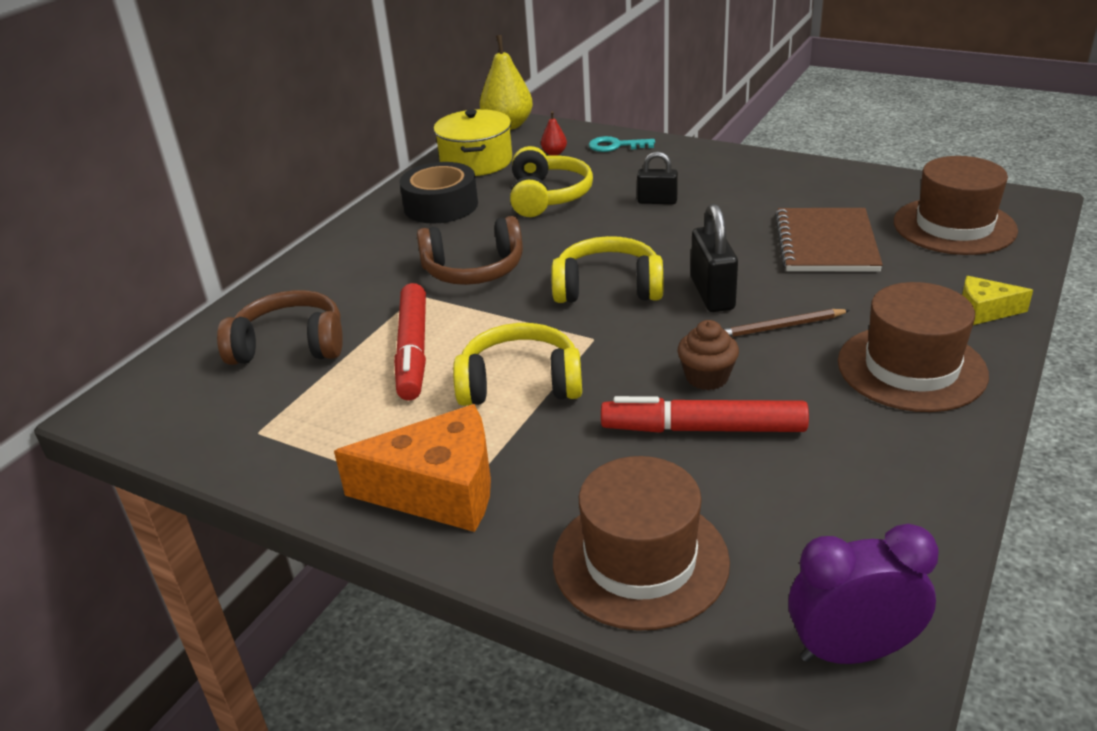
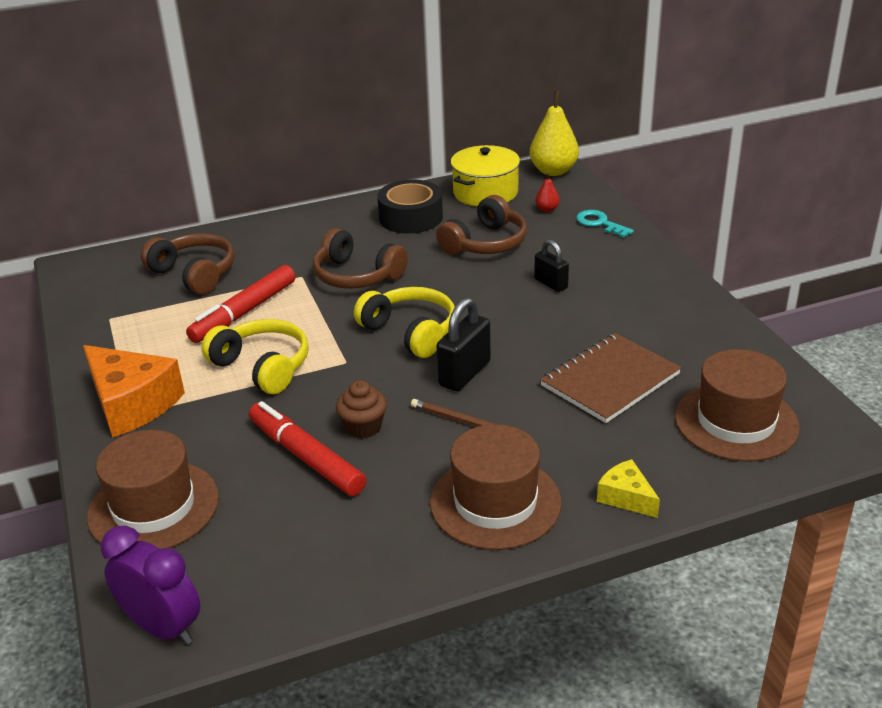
camera: 40 degrees right, 0 degrees up
(547, 196) = (485, 243): yellow headphones -> brown headphones

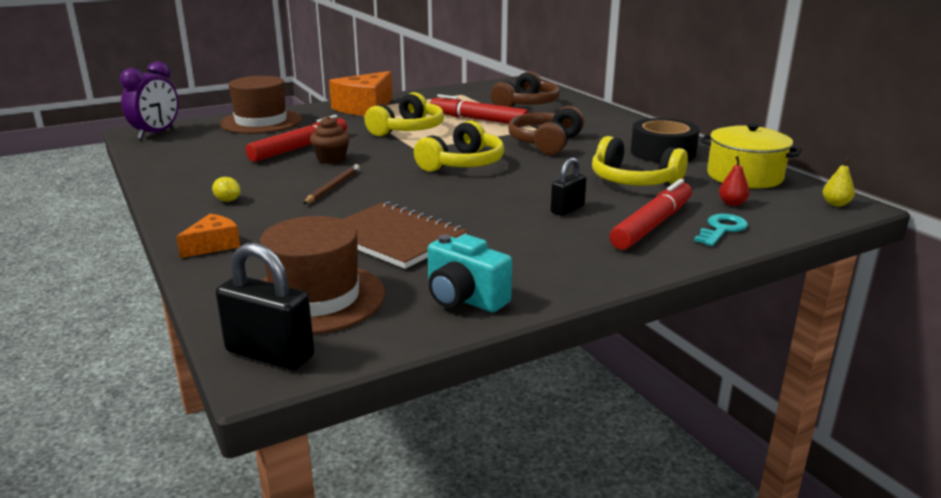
camera: 80 degrees right, 10 degrees down
(464, 373) = (402, 183): black padlock -> black padlock (270, 354)
(485, 243) = (633, 181): brown headphones -> yellow headphones
(495, 502) = (228, 200): brown hat -> yellow lemon
(553, 171) = (835, 204): yellow pear -> yellow pear, size x0.47
(590, 250) = (651, 225): none -> red marker
(626, 497) = (213, 245): yellow cheese -> orange cheese
(728, 347) = (464, 299): none -> turquoise camera

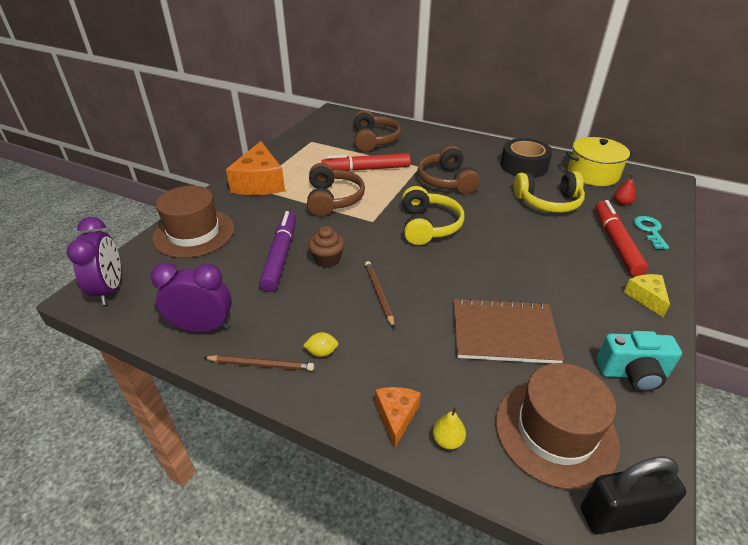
camera: 35 degrees left, 15 degrees up
(176, 166) = (203, 327): none -> purple clock
(177, 192) = (261, 364): none -> brown pencil
(299, 148) = (280, 256): red marker -> purple marker
(408, 129) = (333, 199): yellow headphones -> brown headphones
(567, 209) = (555, 248): black padlock -> none
(598, 266) = (646, 297): none -> yellow cheese
(835, 204) = (662, 183): yellow pear -> yellow pear (447, 440)

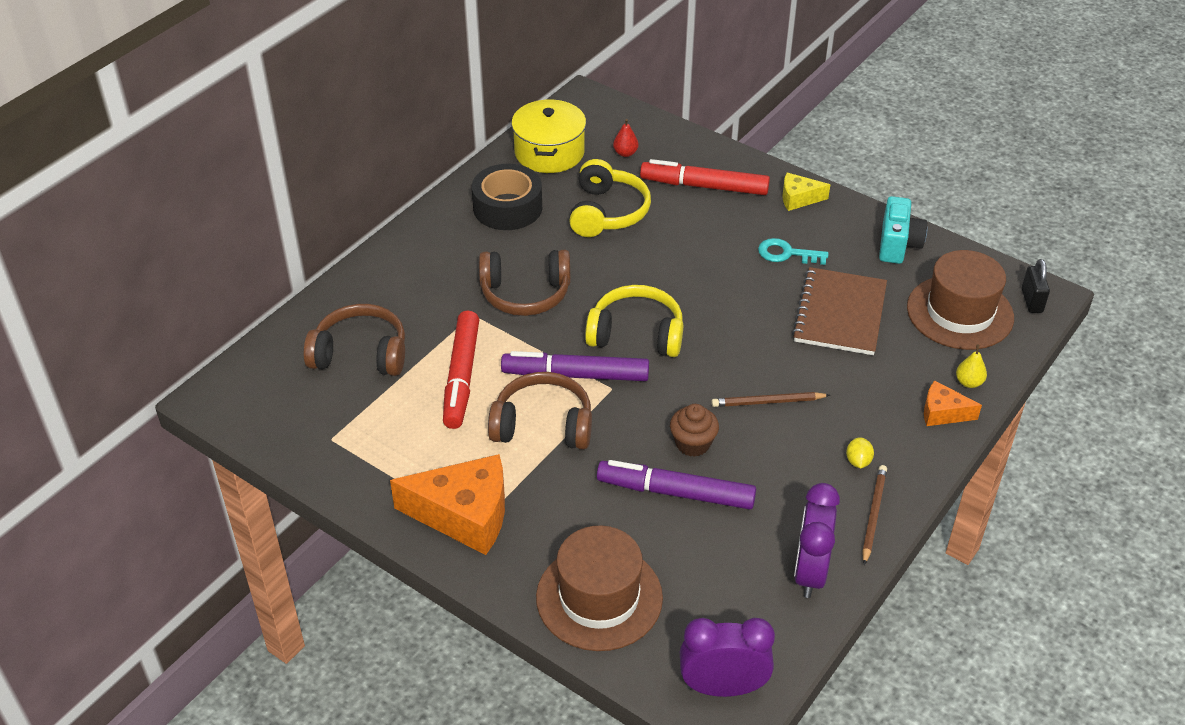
camera: 80 degrees left, 5 degrees up
(380, 206) = (576, 375): none -> purple marker
(619, 514) = (1032, 301): black padlock -> black padlock, size x0.64
(649, 230) = (686, 153): turquoise key -> turquoise key (786, 253)

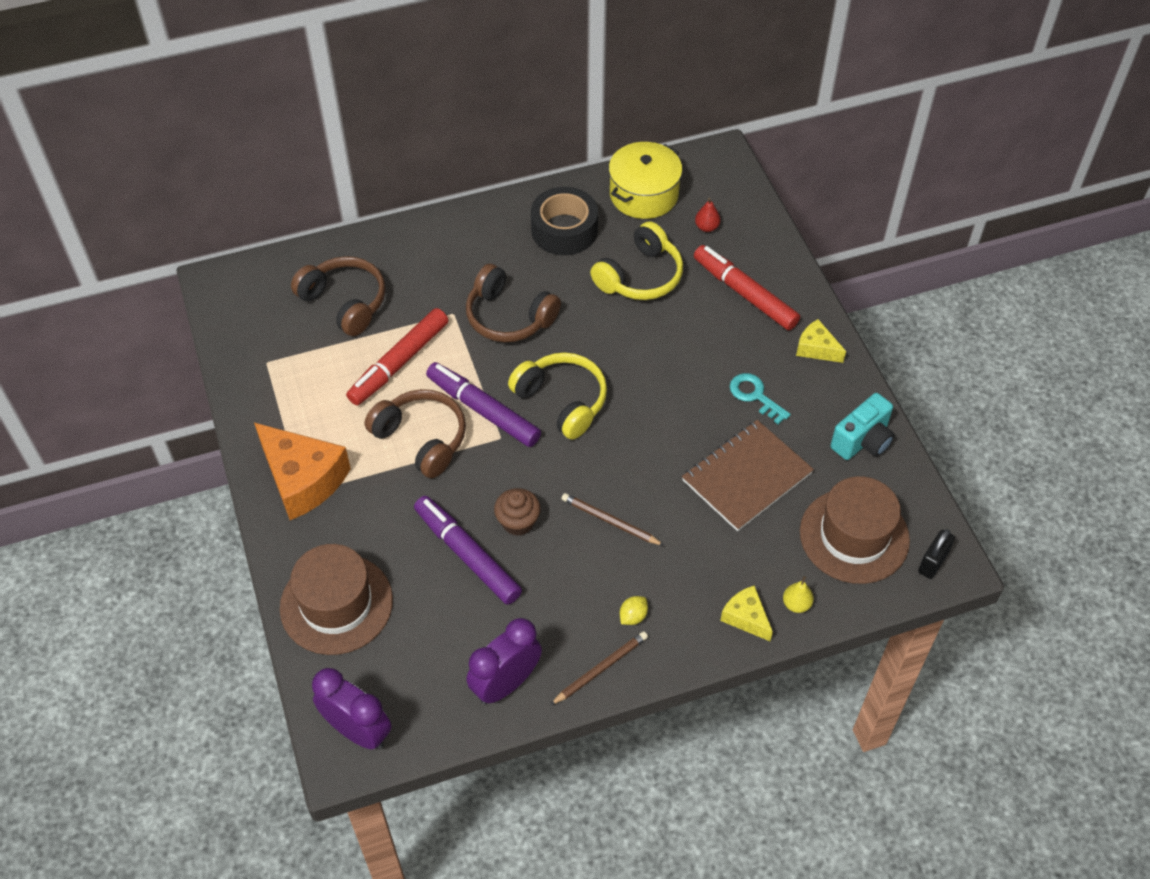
camera: 35 degrees right, 10 degrees up
(943, 413) = (746, 617): orange cheese -> yellow cheese

